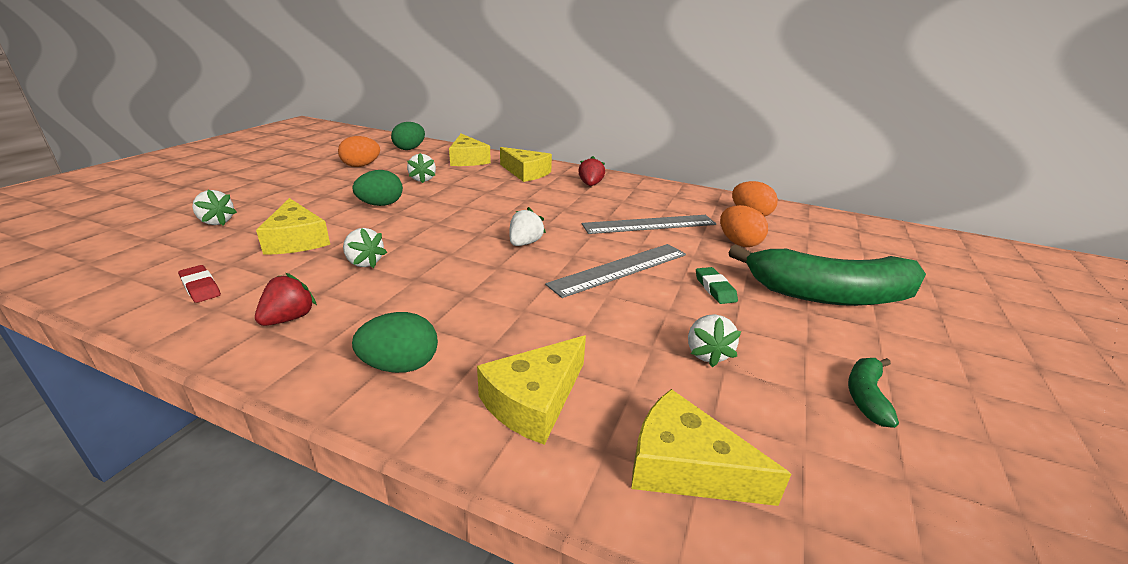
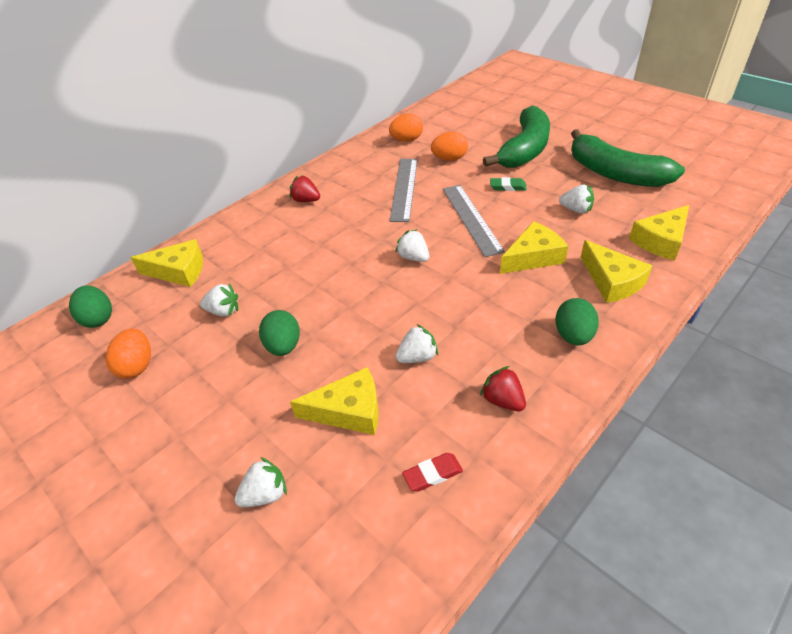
camera: 65 degrees left, 15 degrees up
(526, 173) = (249, 234): yellow cheese -> yellow cheese (533, 257)
(866, 396) = (615, 173): green banana -> green banana, size x2.36

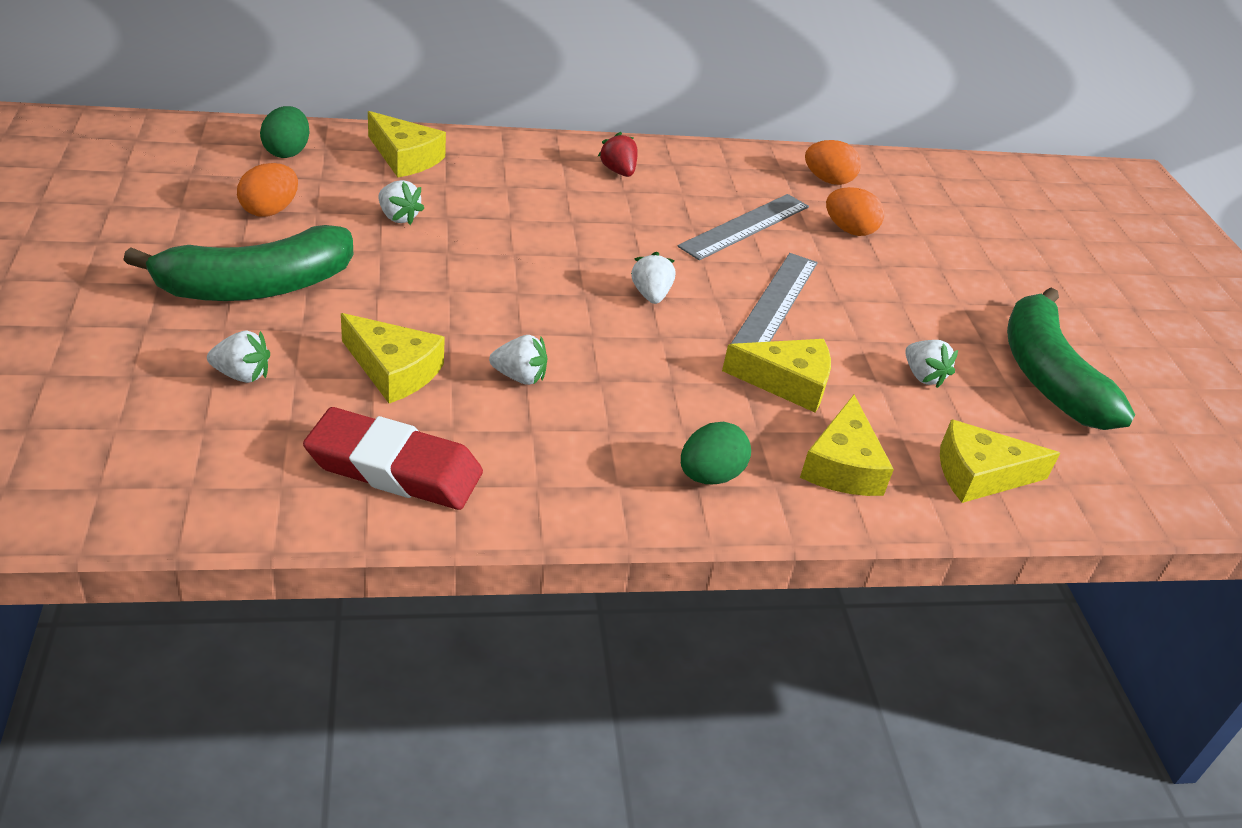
camera: 30 degrees right, 5 degrees down
(283, 346) = (410, 281): green egg -> none
(432, 474) = (394, 468): red eraser -> red eraser, size x2.24
(502, 400) = (546, 468): red strawberry -> none
(508, 187) = (875, 301): green eraser -> none
(524, 149) = (966, 278): green banana -> green banana (257, 286)

